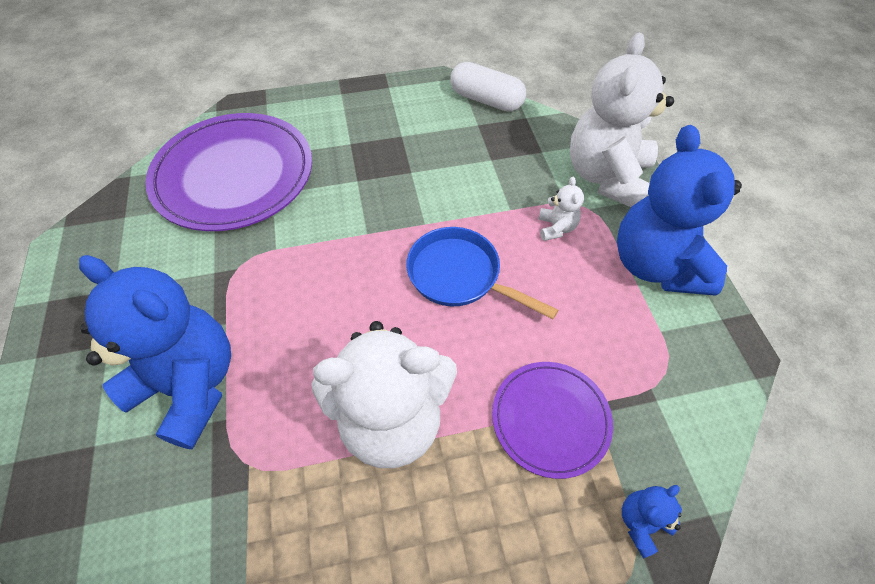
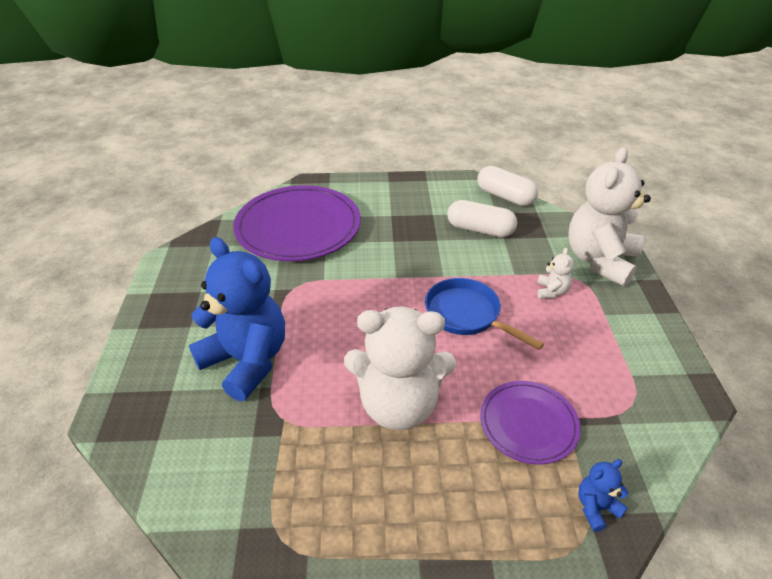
camera: 10 degrees right, 15 degrees down
(461, 151) = (480, 229): none -> white capsule
(656, 265) = (634, 327): blue teddy bear -> none

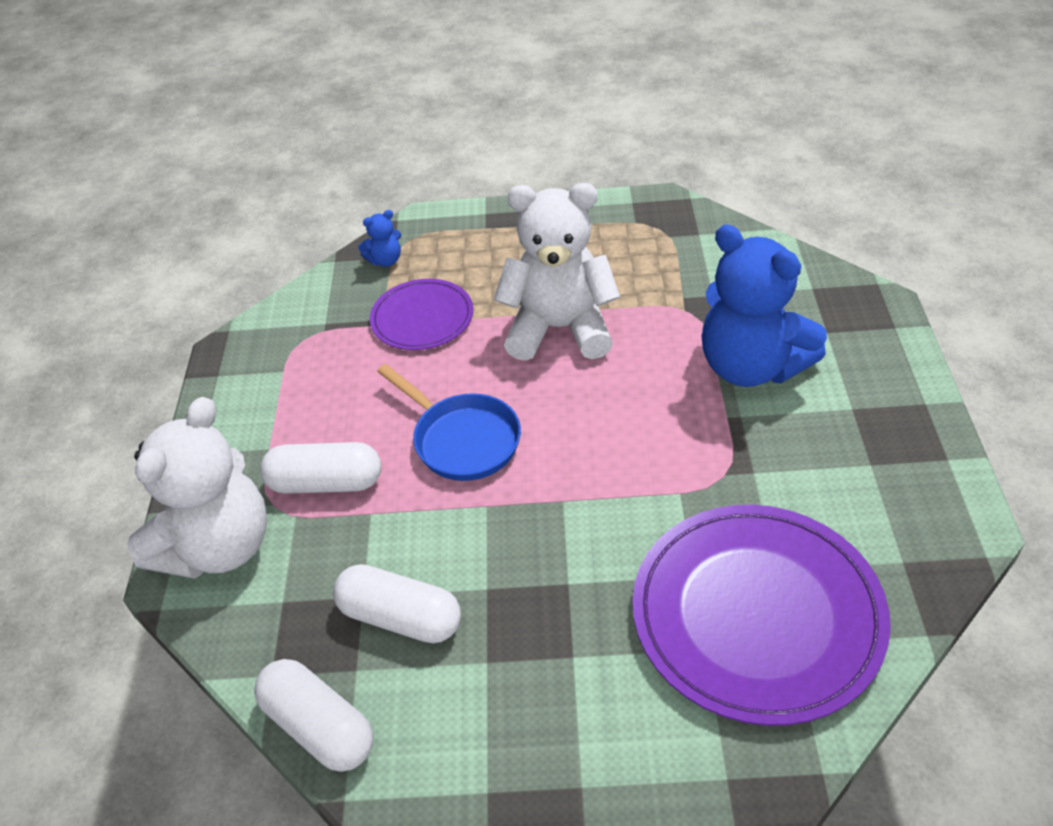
camera: 175 degrees left, 5 degrees up
(551, 291) = (326, 483): white teddy bear -> white capsule

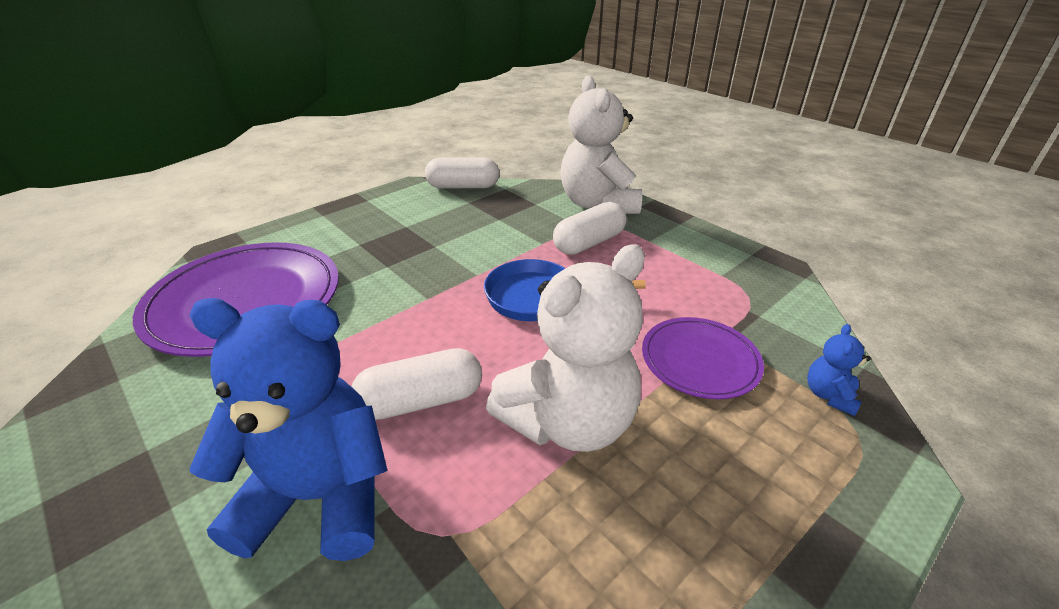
camera: 135 degrees right, 10 degrees down
(400, 617) = (469, 221): white capsule -> white capsule (421, 400)

